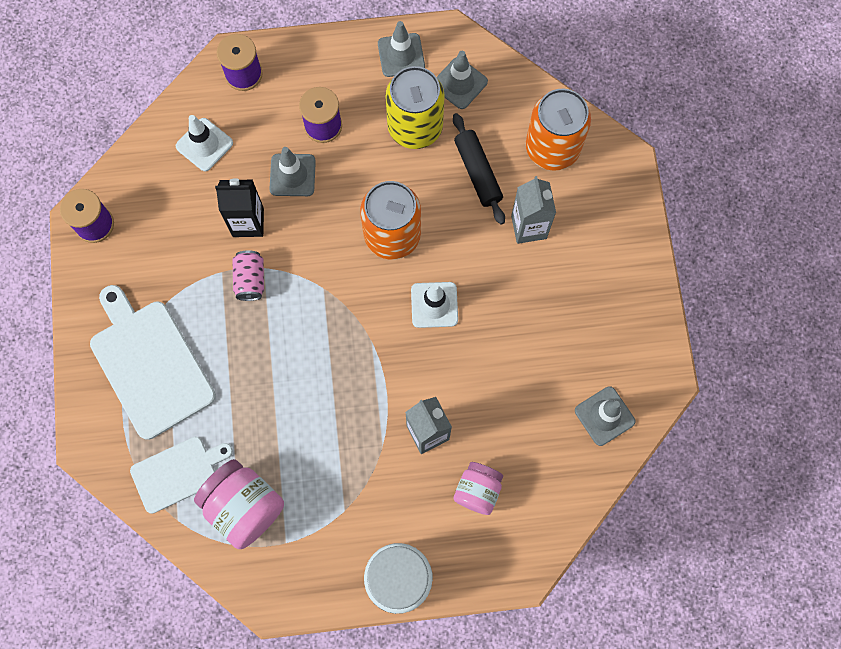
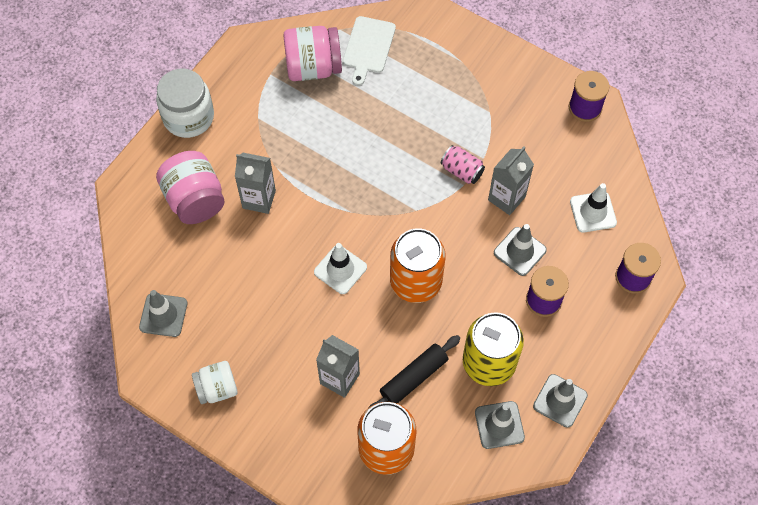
camera: 130 degrees right, 10 degrees down
(150, 364) = (454, 77): white cutting board -> none
(248, 222) = (506, 198): black carton -> grey carton
(477, 172) = (413, 378): black rolling pin -> black rolling pin turned 60 degrees counterclockwise
(477, 490) = (195, 200): pink jar -> pink jar, size x1.59
(623, 314) = (217, 388): none -> white jar

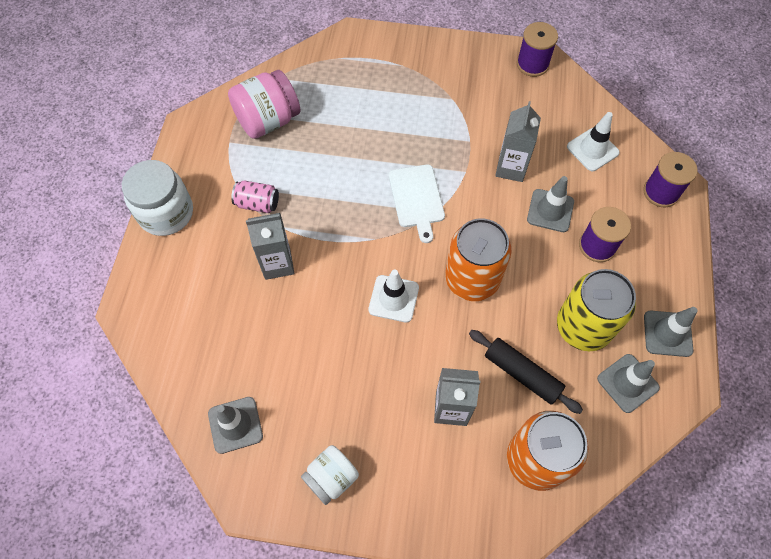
camera: 25 degrees left, 0 degrees up
(195, 200) = (211, 291): pink jar -> none
(368, 47) = (311, 84): white cutting board -> white cutting board (417, 198)
(413, 378) = (522, 374): black rolling pin -> black rolling pin turned 75 degrees counterclockwise
(462, 171) = (457, 160): pink can -> pink can (257, 203)

